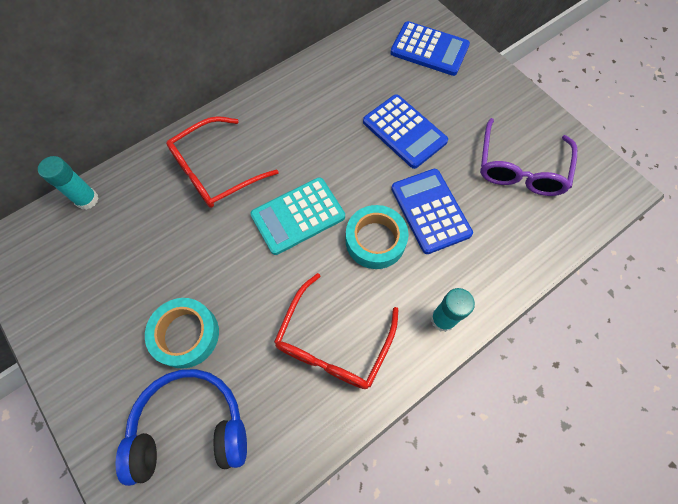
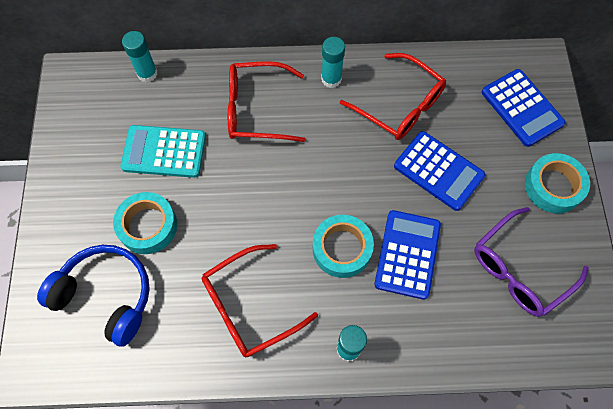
camera: 35 degrees right, 0 degrees up
(263, 110) = (331, 79): none -> turquoise glue stick
(298, 216) = (294, 188): turquoise calculator -> turquoise calculator (164, 152)
(336, 99) = (400, 105): none -> red glasses
(404, 131) = (438, 171): blue calculator -> blue calculator turned 45 degrees counterclockwise
(495, 93) = (553, 186): none -> turquoise tape

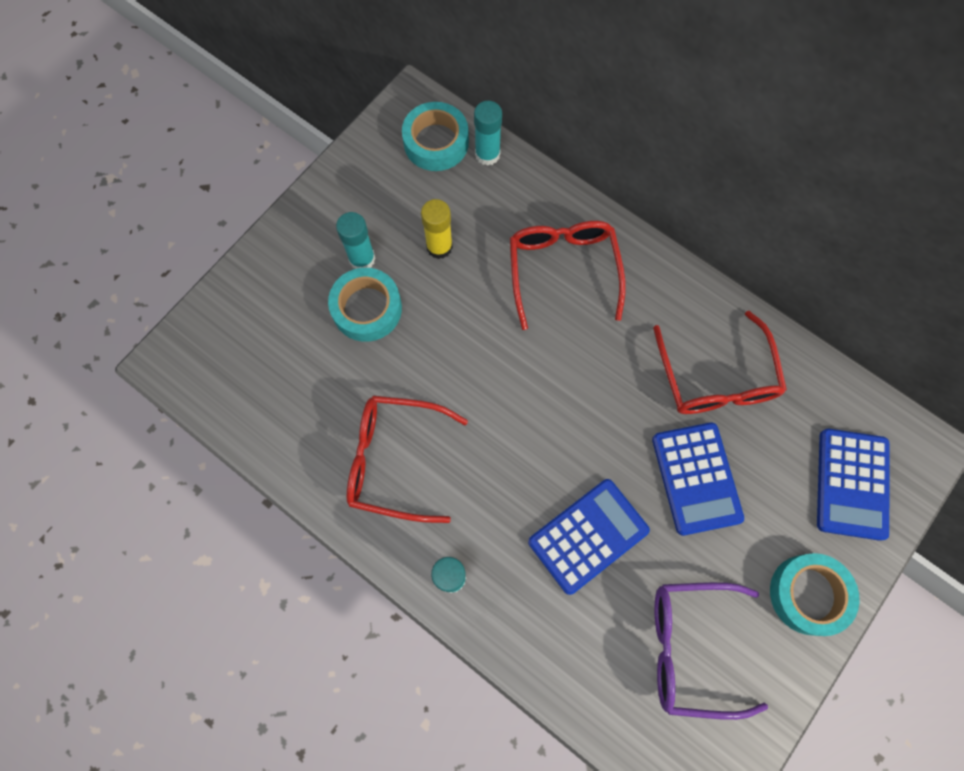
camera: 40 degrees right, 5 degrees up
(106, 295) = (280, 345): blue headphones -> none
(164, 152) = (439, 247): turquoise calculator -> yellow glue stick
(256, 109) = (563, 270): red glasses -> red glasses turned 45 degrees clockwise
(331, 79) = (667, 295): turquoise glue stick -> turquoise glue stick (362, 259)
(342, 248) = (528, 477): turquoise tape -> turquoise tape (436, 142)

